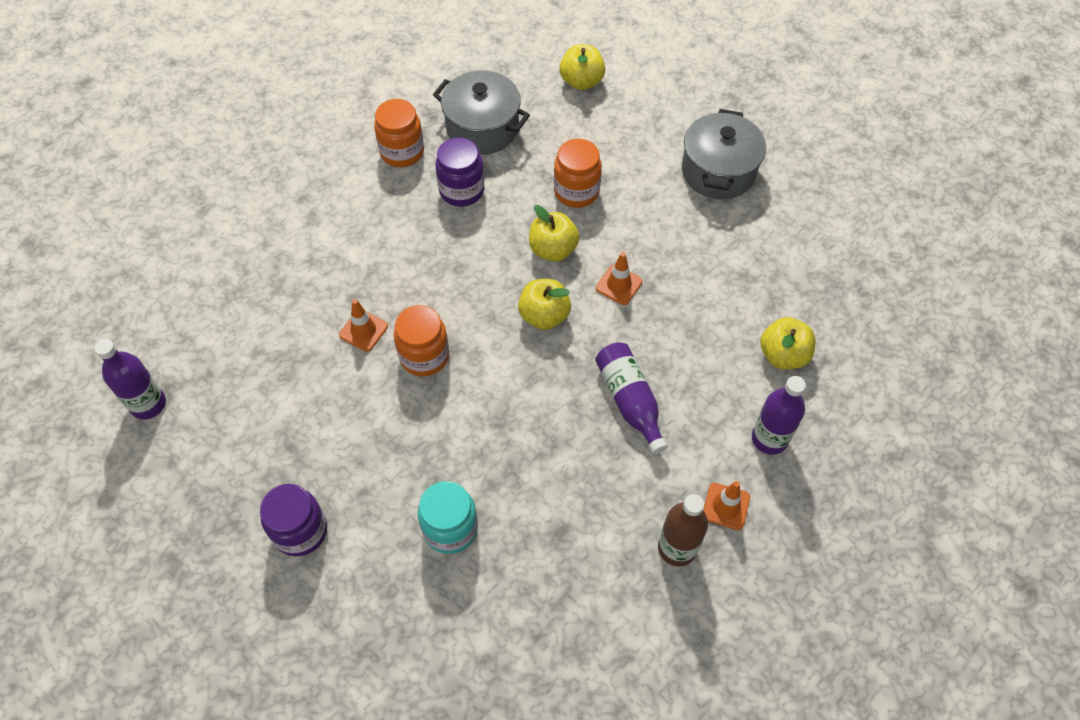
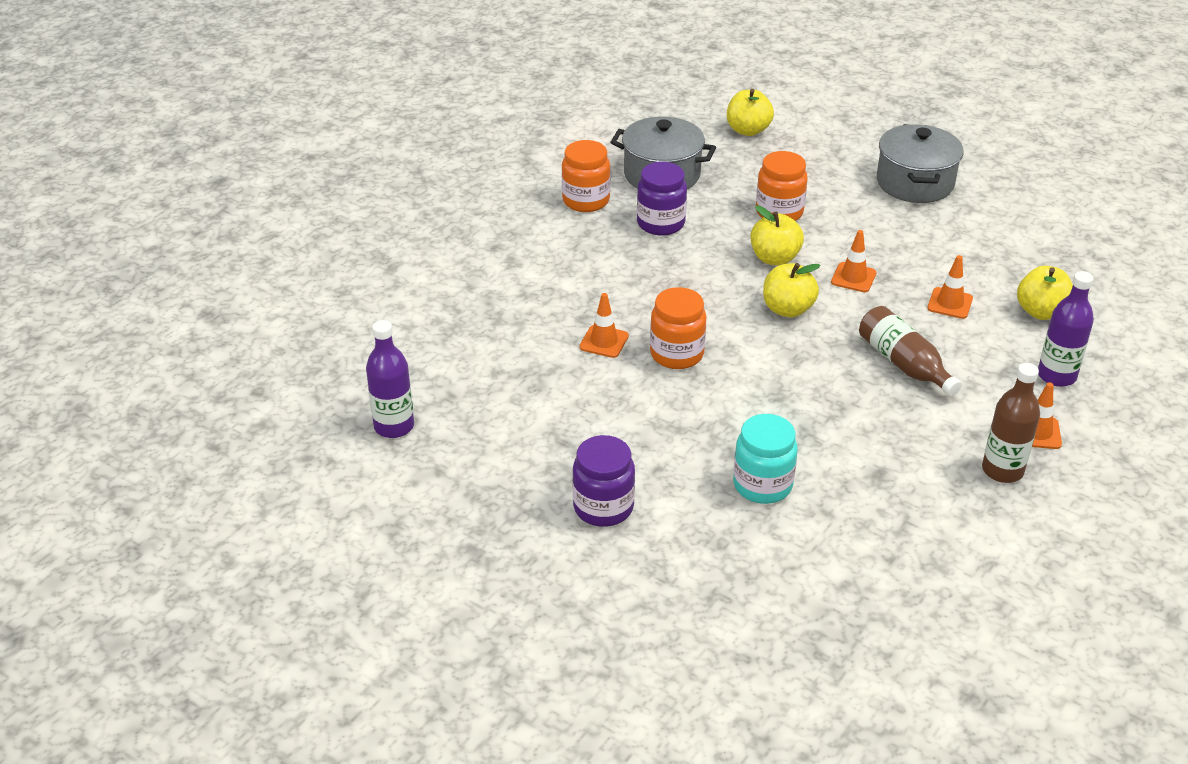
camera: 10 degrees left, 20 degrees down
(630, 401) = (904, 364): purple bottle -> brown bottle
(699, 331) = (950, 303): none -> orange traffic cone

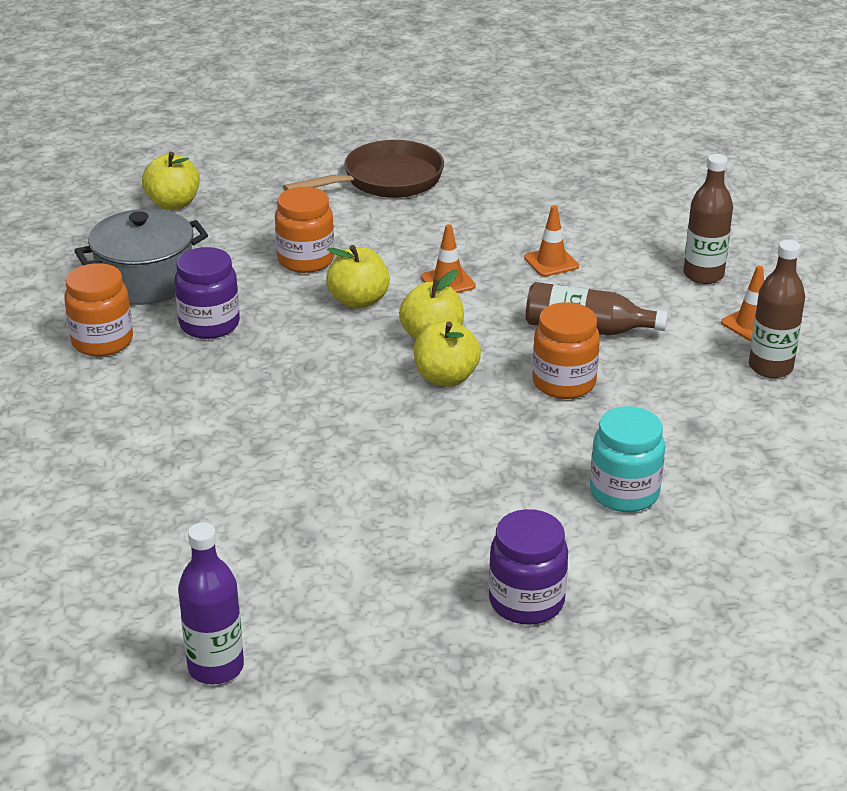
camera: 45 degrees left, 5 degrees down
(604, 341) = (310, 458): orange traffic cone -> none
(676, 354) = (393, 429): orange jar -> orange jar (564, 383)
(915, 183) = (385, 180): grey pot -> brown pan
(1041, 312) = (624, 233): yellow apple -> yellow apple (446, 378)
(1056, 376) = (703, 275): purple bottle -> brown bottle

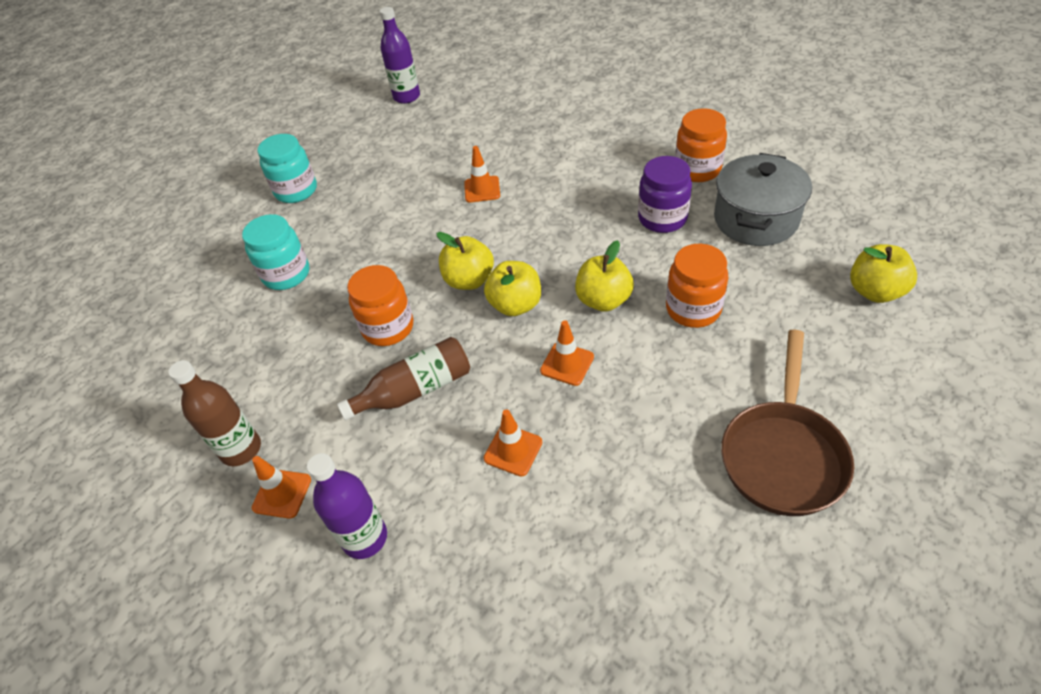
camera: 145 degrees right, 15 degrees up
(316, 455) = (482, 189): none -> orange traffic cone
(526, 601) = (296, 191): purple jar -> turquoise jar
(703, 275) = (365, 538): brown bottle -> purple bottle

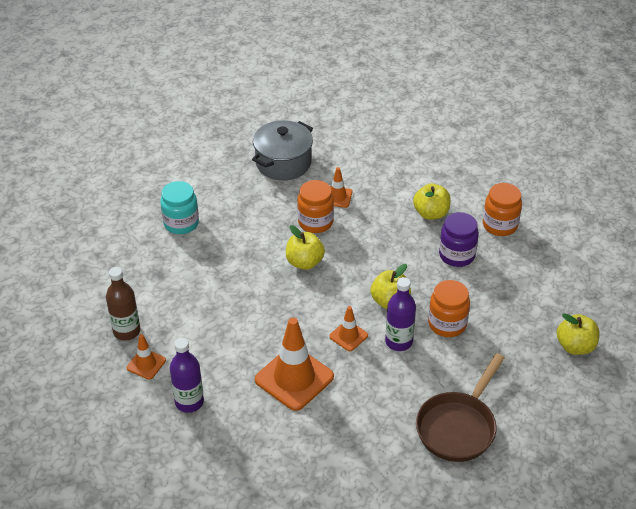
camera: 10 degrees right, 5 degrees down
(296, 191) = (203, 160): turquoise jar -> none
(388, 328) = (240, 280): orange jar -> orange jar (315, 222)
(406, 97) = (307, 103): purple bottle -> purple bottle (398, 342)
(415, 390) = (245, 325): brown bottle -> none
(513, 450) = (294, 378): orange traffic cone -> orange traffic cone, size x1.97
(515, 305) = (330, 288): yellow apple -> yellow apple (431, 213)
(755, 219) = (522, 274): grey pot -> grey pot (283, 163)

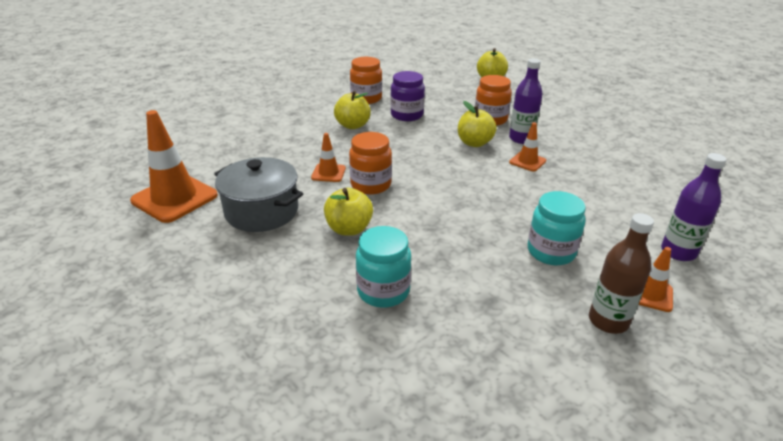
camera: 95 degrees left, 10 degrees down
(205, 319) = (551, 252): none -> turquoise jar
(294, 378) = (597, 187): orange traffic cone -> orange traffic cone (174, 198)
(304, 262) = (435, 189): yellow apple -> yellow apple (349, 229)
(458, 427) = (594, 116): brown pan -> none

